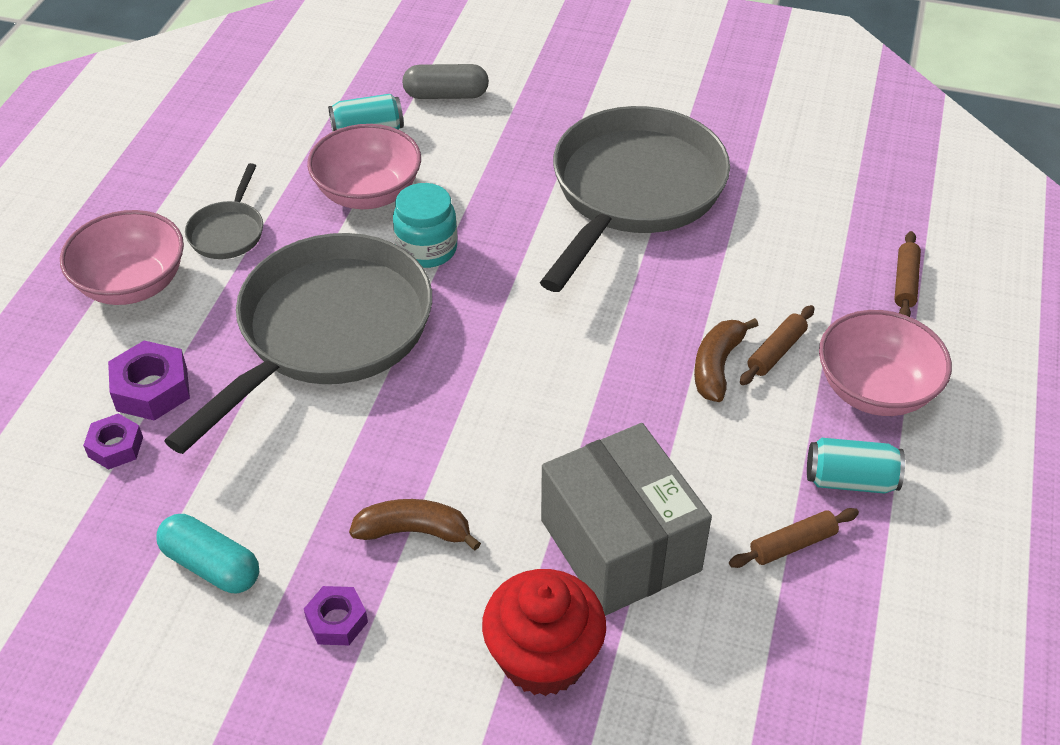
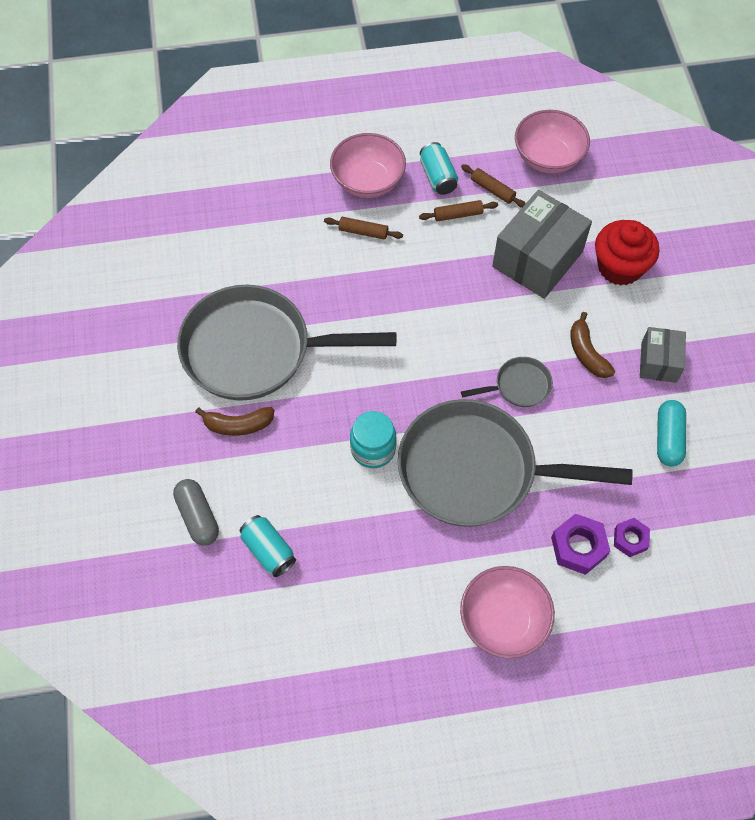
camera: 115 degrees left, 15 degrees up
(228, 232) = (421, 587): grey pan -> grey pan (519, 386)
(337, 621) = (659, 362): purple nut -> grey box
(368, 193) = (335, 514): pink bowl -> pink bowl (548, 157)
(717, 366) = (390, 256): brown banana -> brown banana (238, 425)
(905, 282) = (272, 186): brown rolling pin -> brown rolling pin (458, 215)

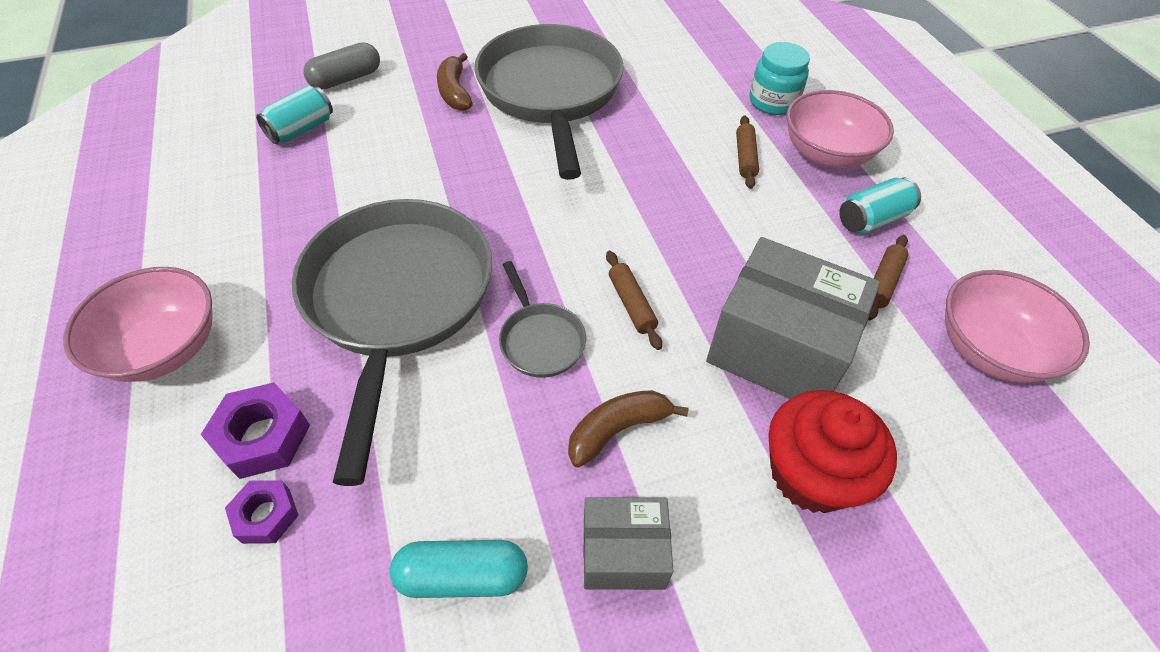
camera: 80 degrees right, 10 degrees down
(373, 449) = (428, 197): turquoise jar -> turquoise jar (773, 102)
(458, 215) = (817, 246): brown rolling pin -> brown rolling pin (632, 304)

